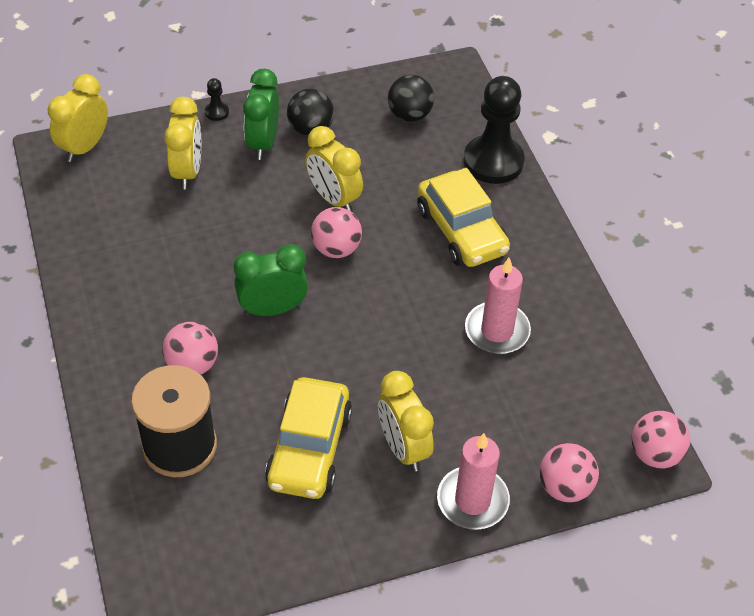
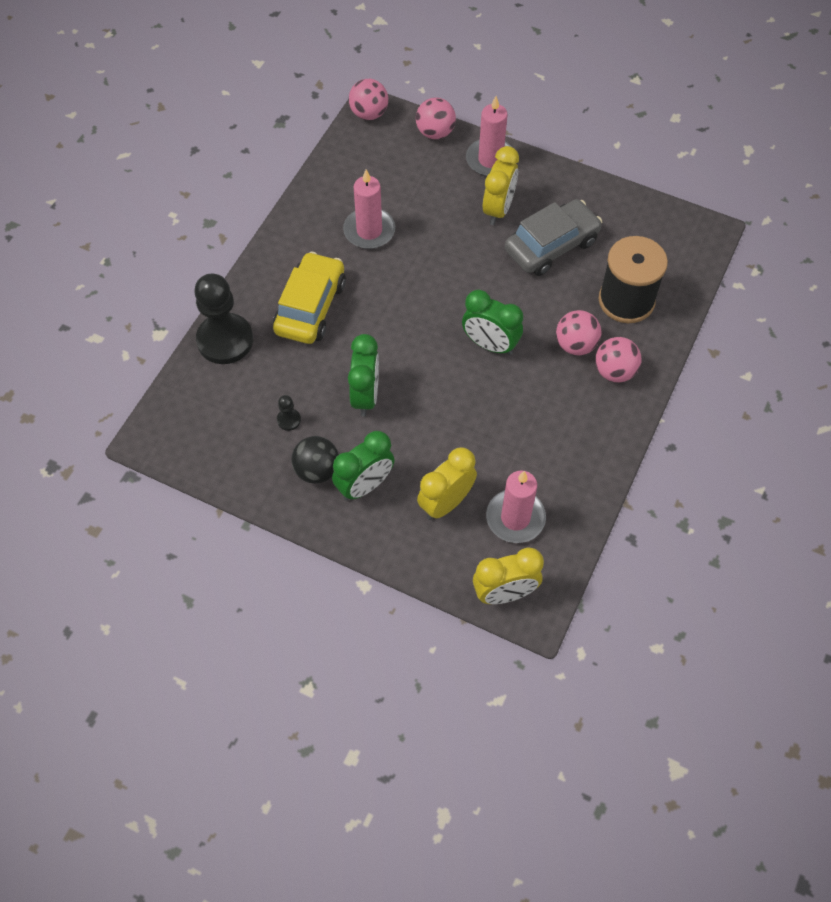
camera: 135 degrees left, 10 degrees up
(121, 197) = (515, 518): none -> pink candle
(217, 112) = (370, 546): black pawn -> black pawn (289, 420)
(309, 449) = (551, 246): yellow car -> grey car
(334, 199) = (365, 396): yellow clock -> green clock
(336, 249) = (405, 356): pink ball -> pink ball (614, 371)
(409, 115) = (232, 425): black ball -> none

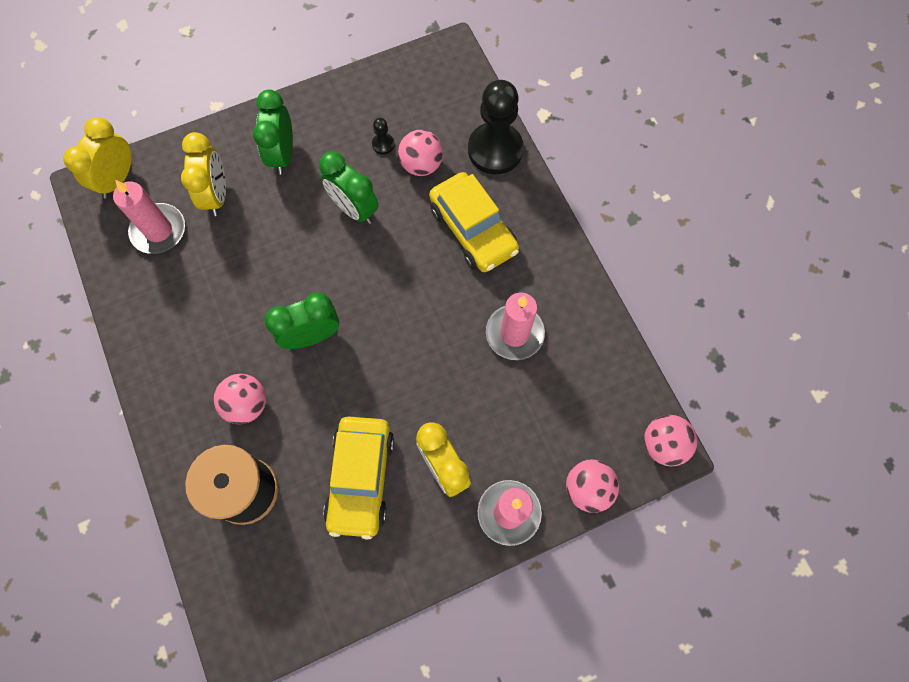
camera: 130 degrees right, 10 degrees up
(317, 470) = (324, 134): black ball -> none
(551, 246) = (361, 478): grey car -> yellow car
(614, 371) = (193, 413): pink ball -> pink ball (421, 165)

